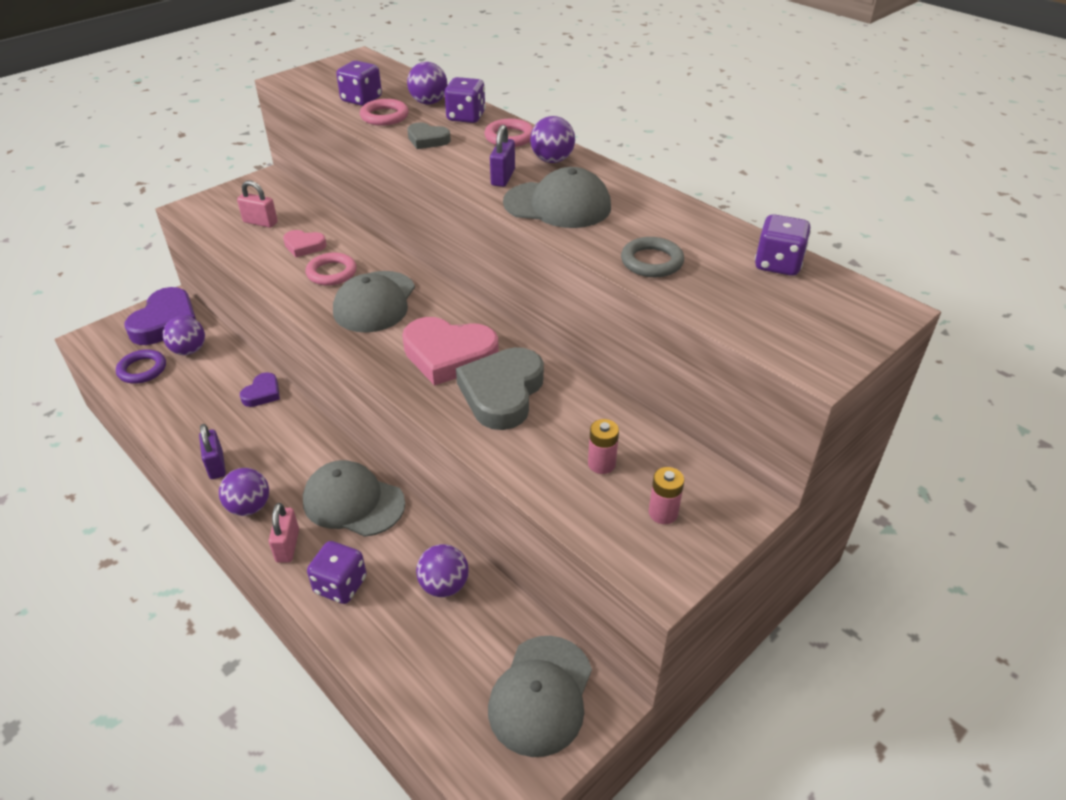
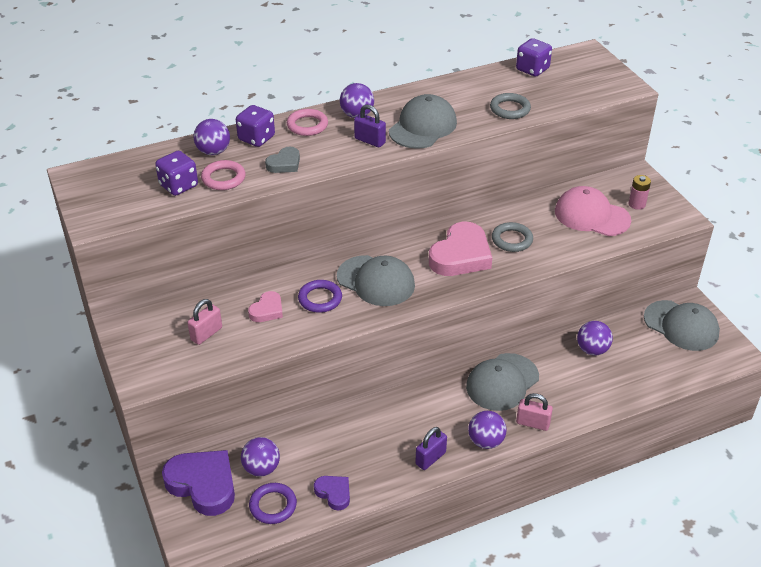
camera: 70 degrees left, 0 degrees up
(216, 465) = (430, 458): purple padlock -> purple padlock turned 45 degrees counterclockwise
(262, 393) = (352, 421): purple heart -> purple heart (334, 493)
(331, 273) = (320, 299): pink ring -> purple ring
(340, 585) = (577, 400): purple dice -> none
(502, 393) = (512, 240): grey heart -> grey ring
(601, 464) = (591, 216): pink battery -> pink cap

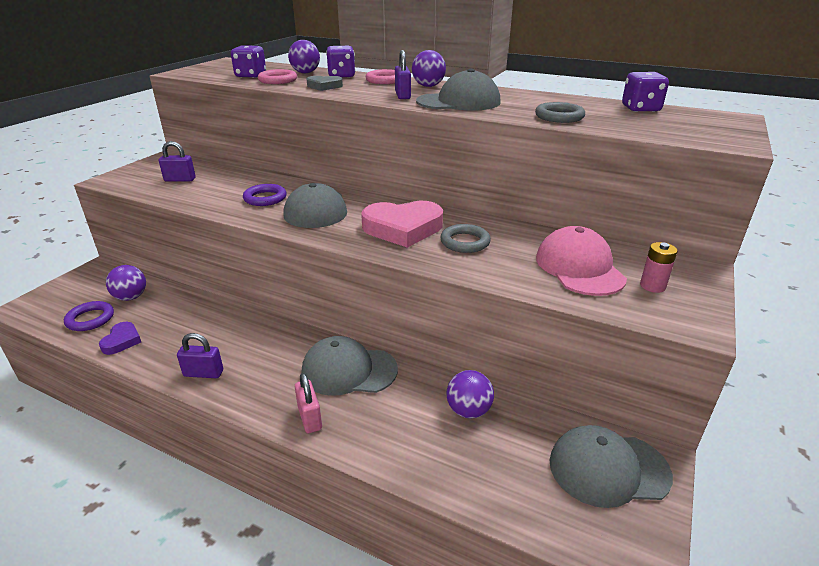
camera: 50 degrees right, 10 degrees down
(203, 484) = (98, 282): purple heart -> none
(206, 334) = (180, 179): pink padlock -> purple padlock
(267, 310) = (229, 187): pink heart -> none
(486, 441) = (254, 397): purple ball -> none
(681, 326) = (608, 469): grey cap -> grey cap turned 90 degrees clockwise

